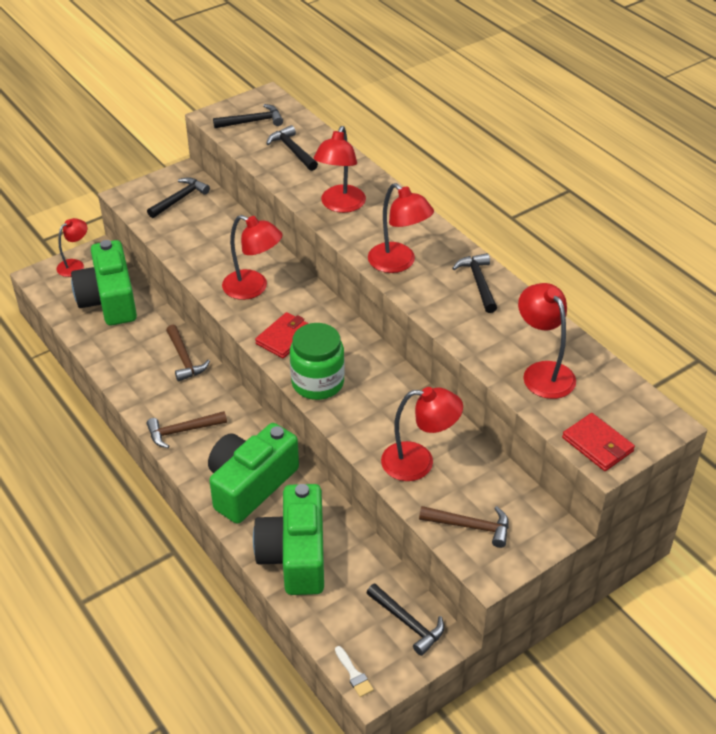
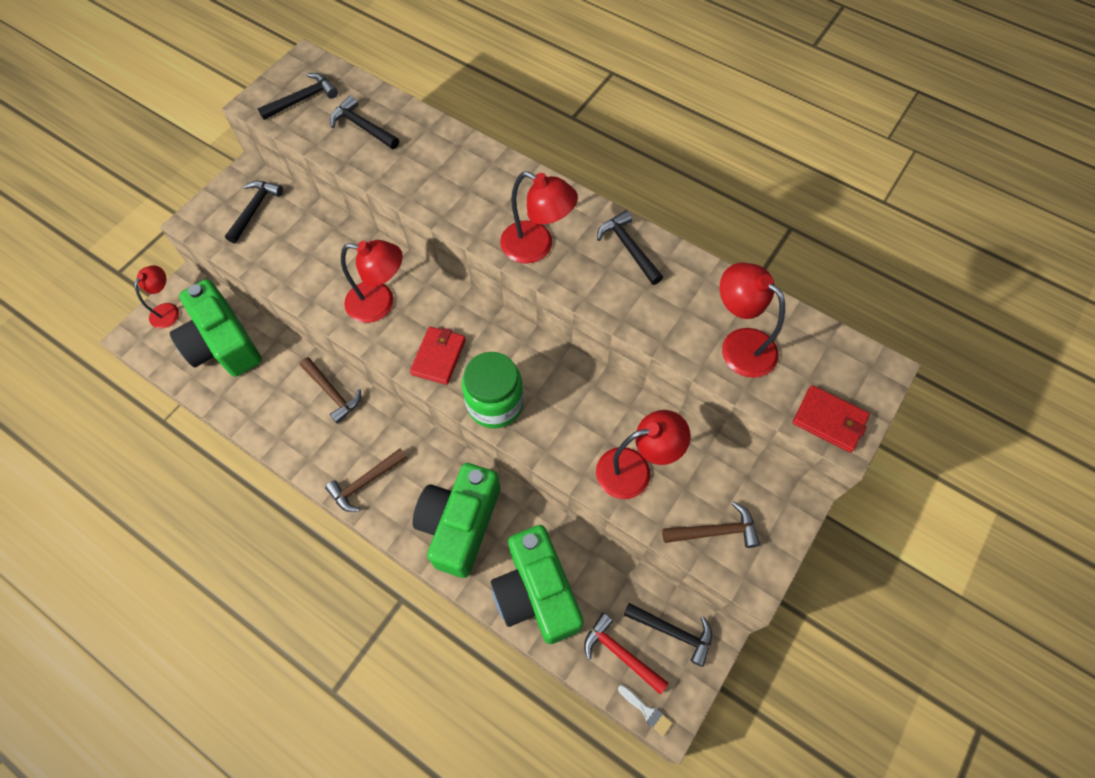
camera: 20 degrees left, 20 degrees up
(340, 205) = (444, 187): red lamp -> none
(350, 623) = (620, 653): none -> red hammer

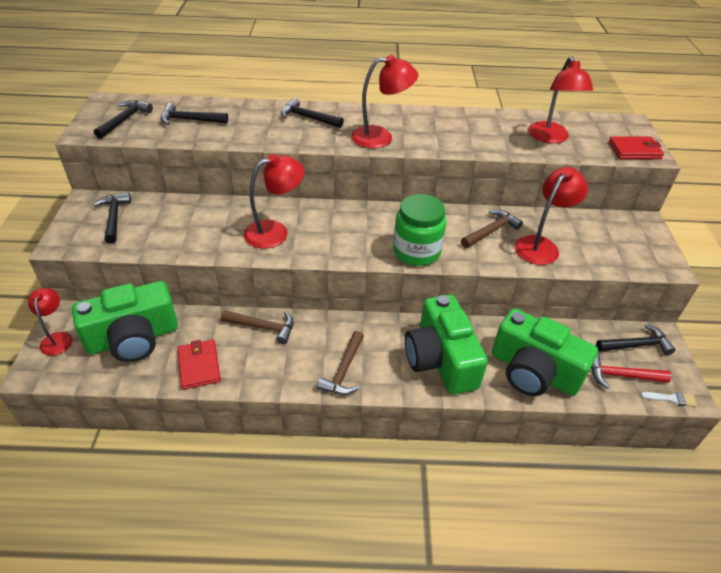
camera: 35 degrees left, 20 degrees down
(223, 343) = (133, 338): green camera -> green camera turned 45 degrees counterclockwise
(438, 357) = (350, 243): red wallet -> red wallet (199, 366)
(628, 248) = (437, 119): black hammer -> black hammer (307, 118)
(715, 531) = (619, 253): brown hammer -> brown hammer (491, 231)
(739, 344) = (550, 138): red lamp -> red lamp turned 105 degrees counterclockwise

